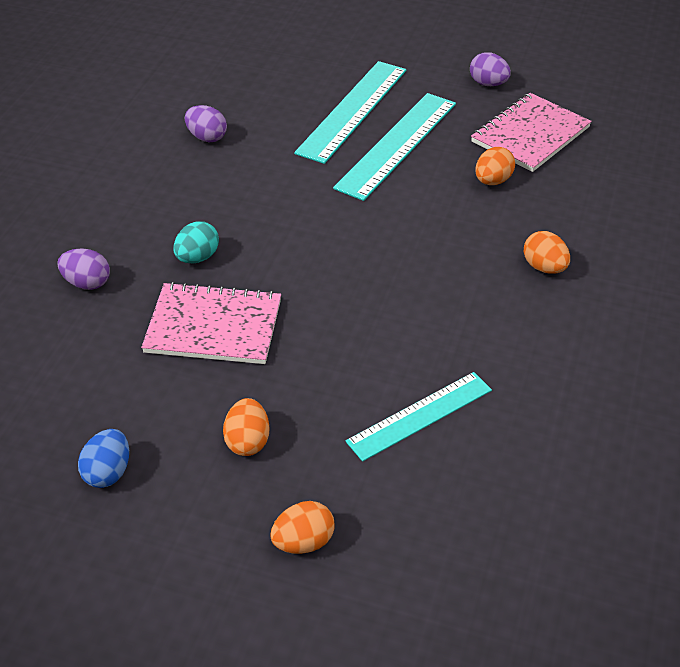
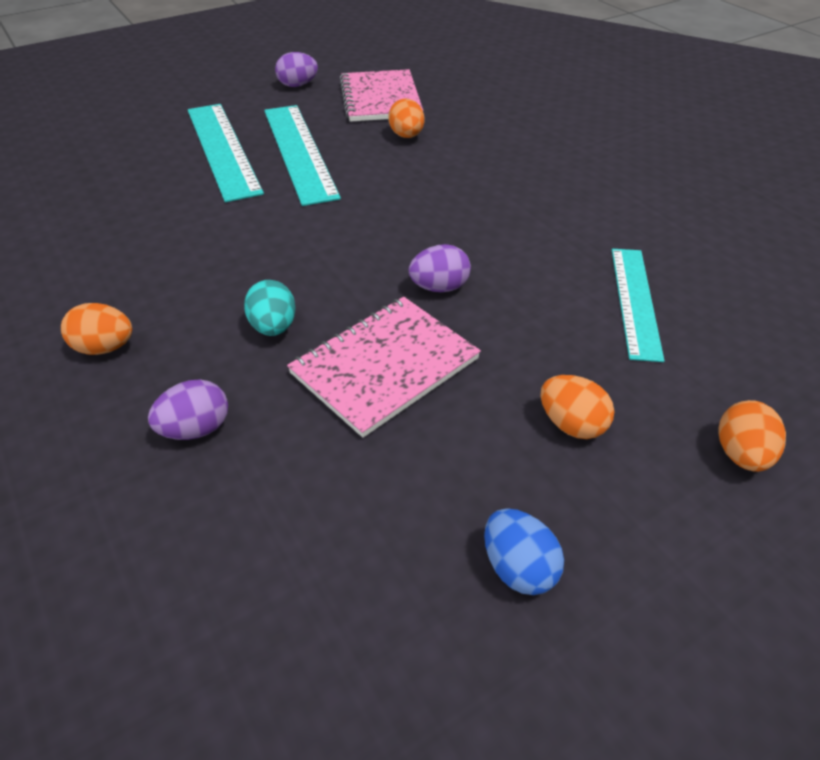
camera: 50 degrees left, 0 degrees up
(207, 137) = (117, 236): purple egg -> purple egg (439, 287)
(544, 267) = (530, 163): orange egg -> orange egg (105, 348)

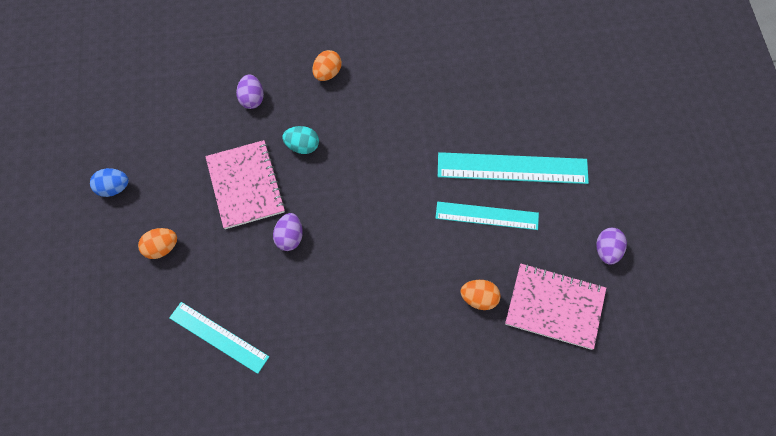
camera: 115 degrees right, 20 degrees up
(299, 152) = (487, 216): turquoise ruler -> turquoise ruler, size x0.66
(741, 454) = (100, 310): orange egg -> none

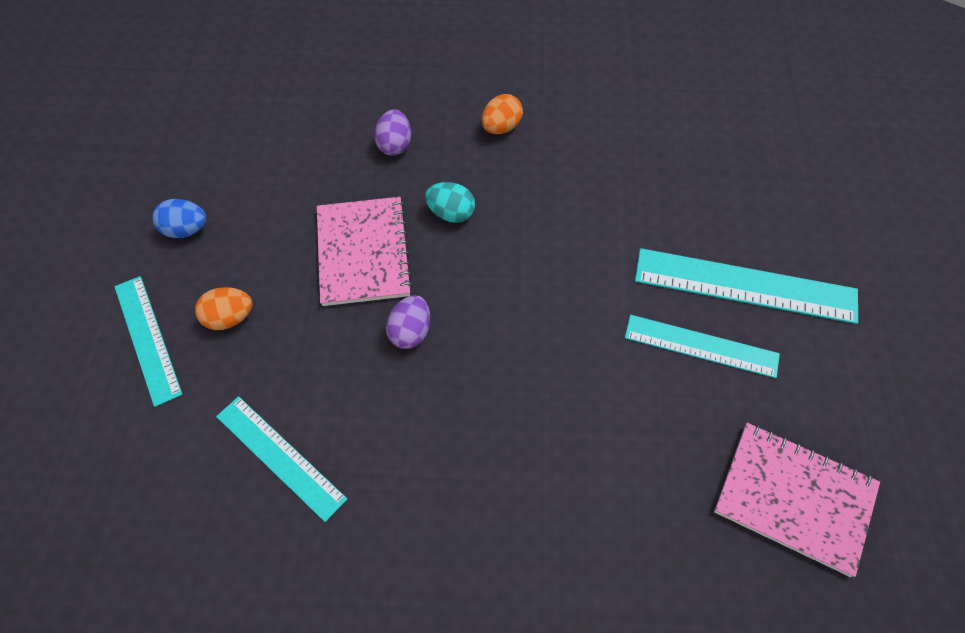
camera: 10 degrees right, 5 degrees down
(107, 272) = (148, 338): none -> turquoise ruler
(479, 299) = (677, 466): orange egg -> none
(607, 251) = (882, 426): purple egg -> none

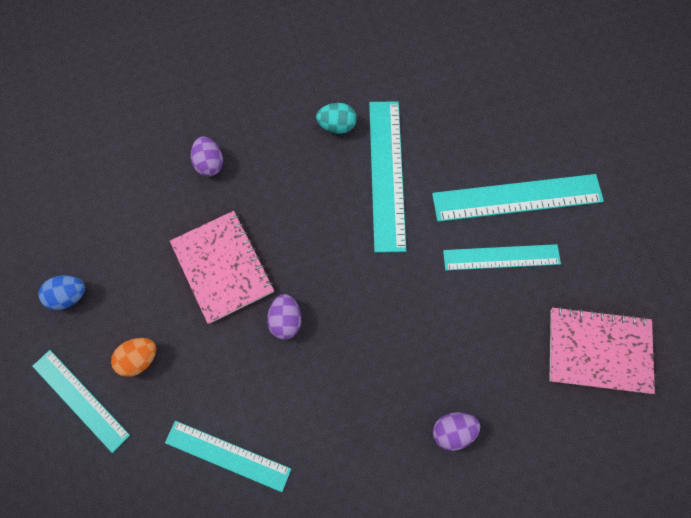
camera: 20 degrees left, 10 degrees up
(451, 213) = (278, 210): turquoise egg -> turquoise egg (337, 126)
(501, 127) = (289, 120): orange egg -> none
(564, 528) = (453, 431): none -> purple egg
(593, 213) = (387, 174): none -> turquoise ruler

